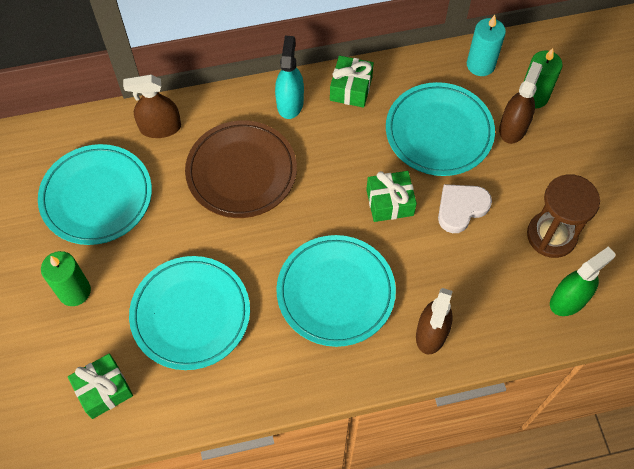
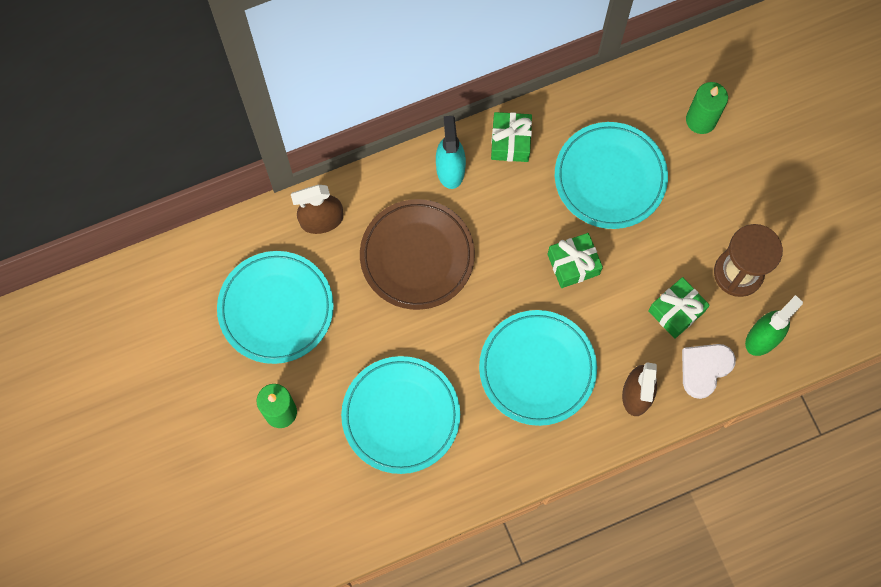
camera: 10 degrees left, 10 degrees up
(104, 390) = (335, 505): green gift -> green gift (676, 311)
(461, 208) = (645, 258): white heart -> white heart (704, 369)
(480, 65) = (641, 91): turquoise candle -> none
(513, 127) = (684, 159): brown spray bottle -> none

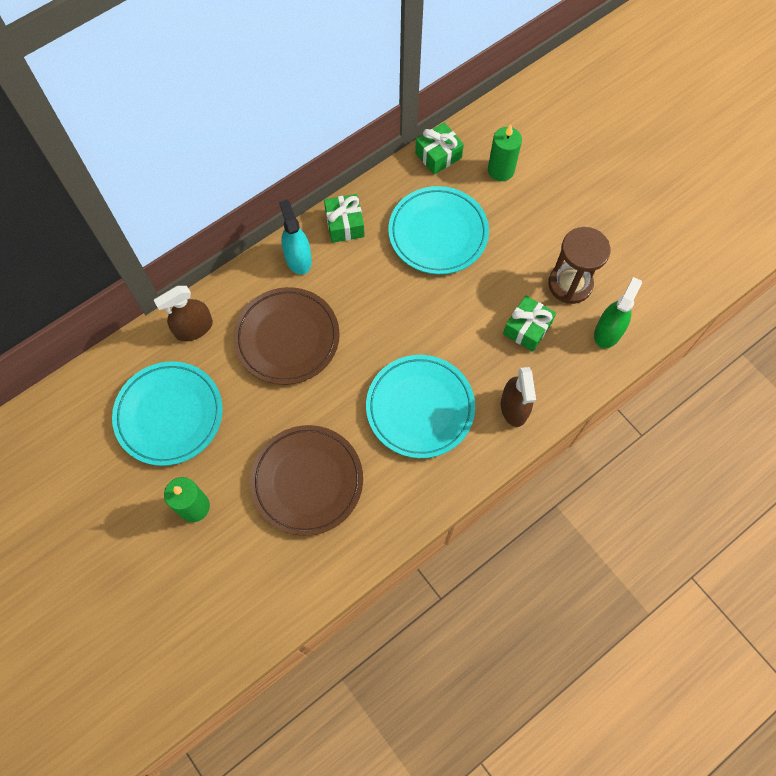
camera: 15 degrees left, 5 degrees down
(401, 416) = (307, 481): turquoise plate -> brown plate
(573, 264) = (427, 311): green gift -> green gift (438, 155)
(704, 369) = (566, 371): white heart -> none

